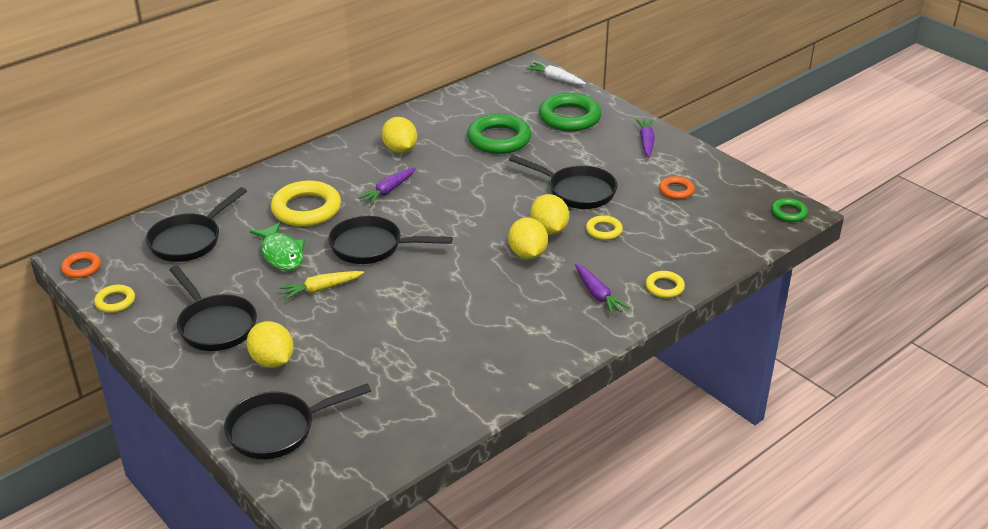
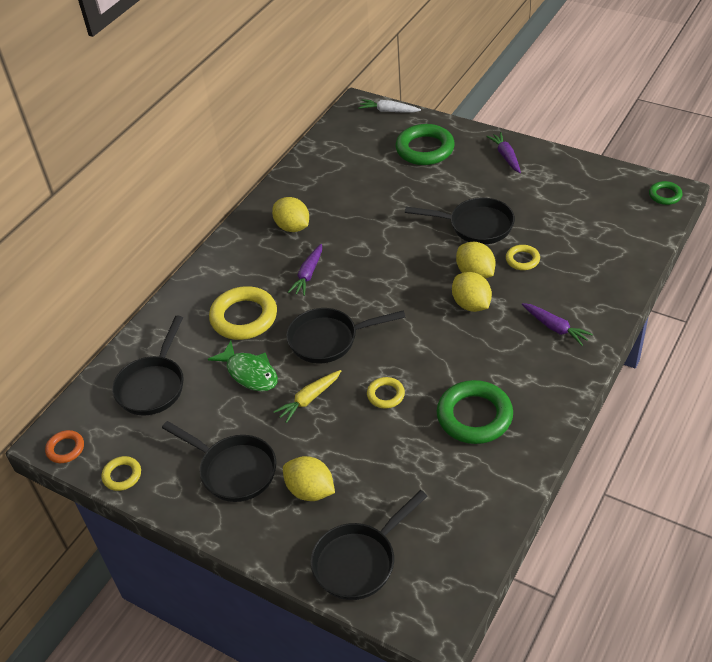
camera: 15 degrees left, 10 degrees up
(499, 139) = (376, 190): green ring -> green ring (474, 416)
(664, 287) = (606, 302): yellow ring -> yellow ring (385, 395)
(676, 190) = (560, 200): orange ring -> none

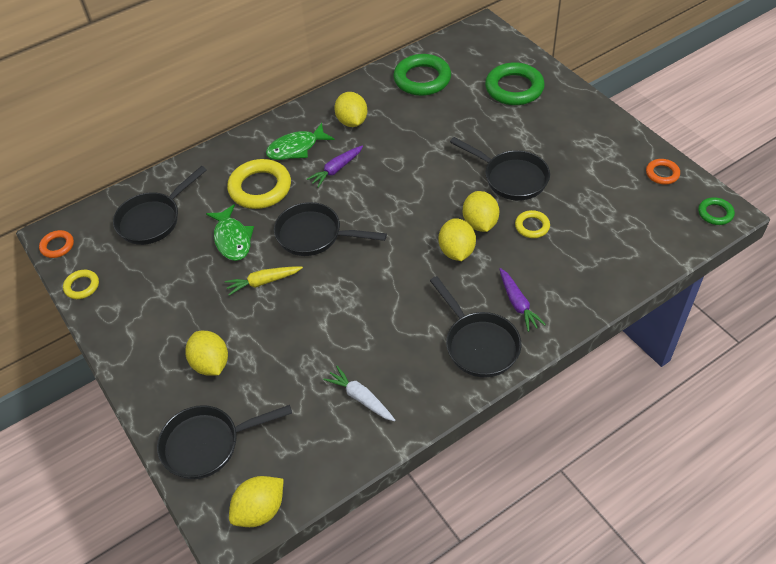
camera: 25 degrees right, 5 degrees up
(234, 470) = (165, 319): black pan -> black pan (479, 344)
(254, 269) = (296, 148): none -> green fish
(385, 395) = (327, 305): yellow ring -> none
(389, 111) = (506, 41): white carrot -> white carrot (361, 398)
(450, 594) = (260, 510): none -> yellow lemon
(474, 416) = (389, 357): green ring -> green ring (422, 79)
(506, 156) = (584, 121): purple carrot -> none
(601, 178) = (662, 174): none -> orange ring

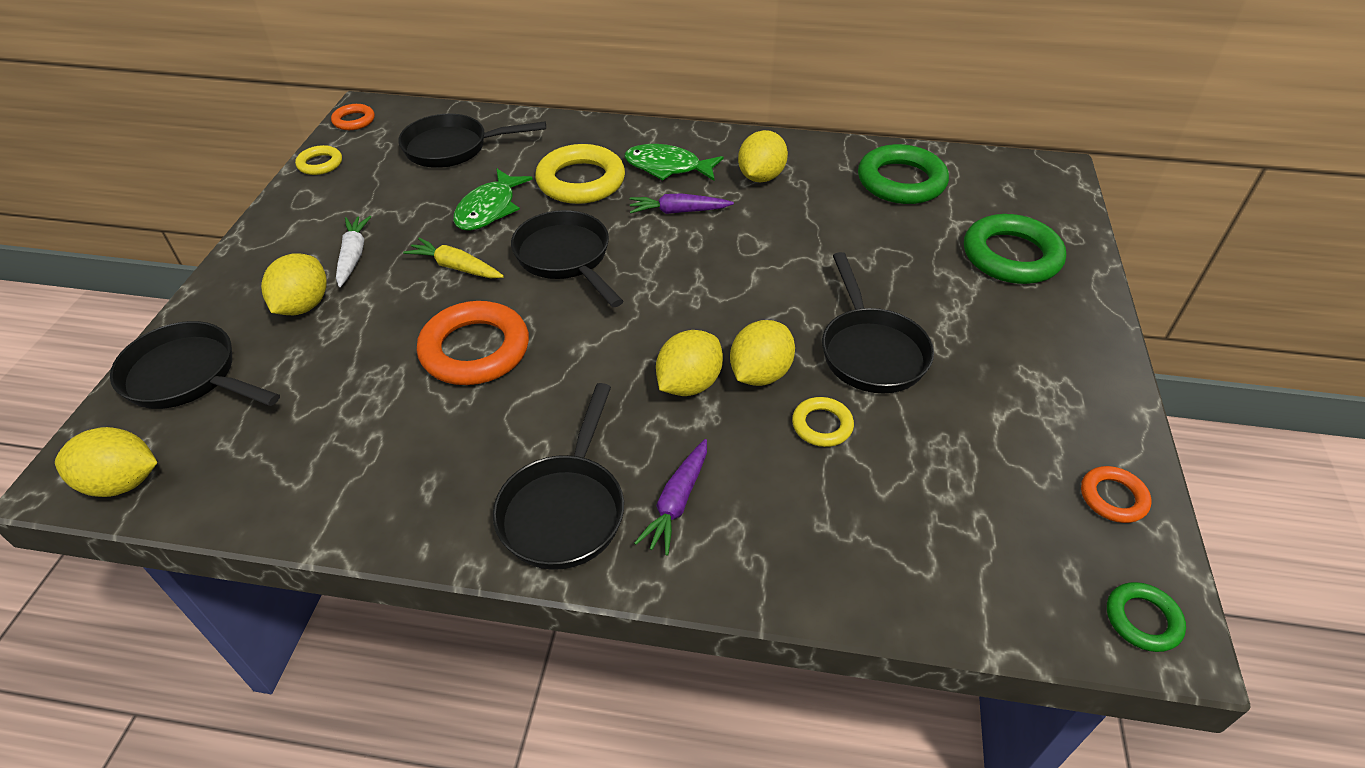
camera: 40 degrees right, 5 degrees down
(337, 313) = (475, 350): none -> orange ring
(361, 398) = (366, 456): white carrot -> white carrot (353, 256)

